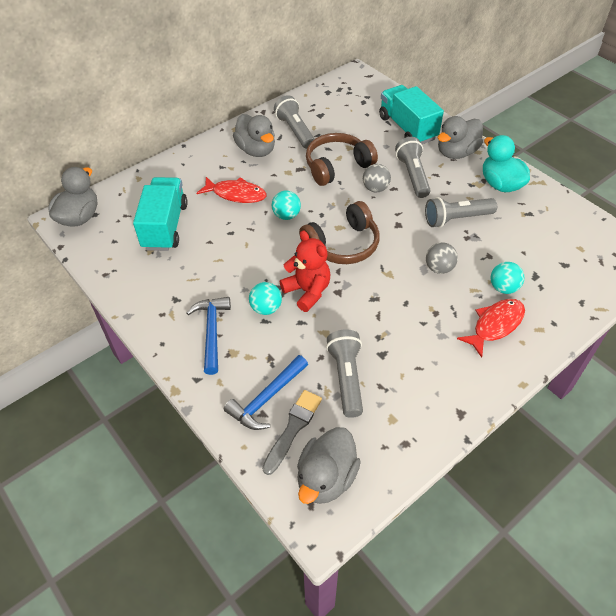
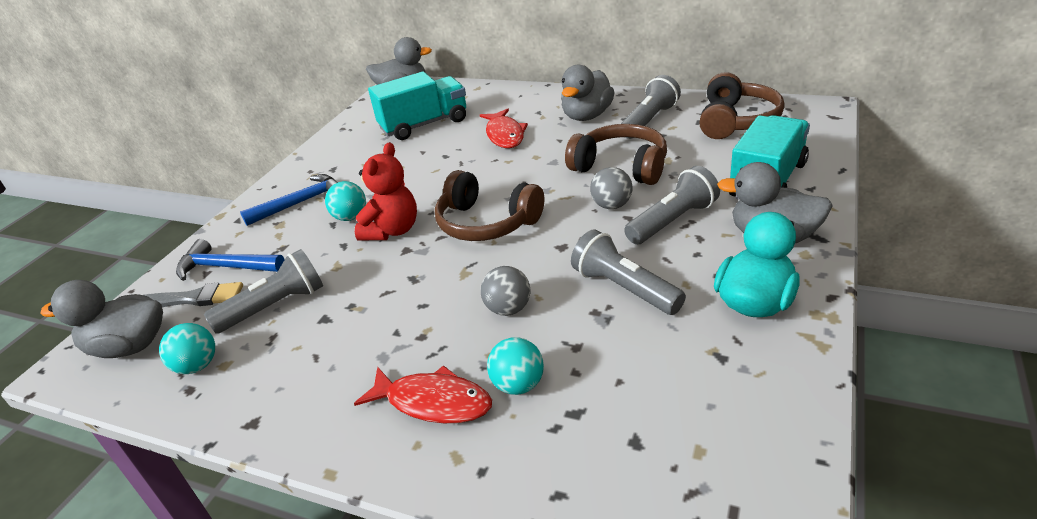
camera: 65 degrees right, 15 degrees down
(286, 215) = (501, 172): turquoise ball -> turquoise ball (197, 366)
(335, 104) = (736, 121): none -> brown headphones

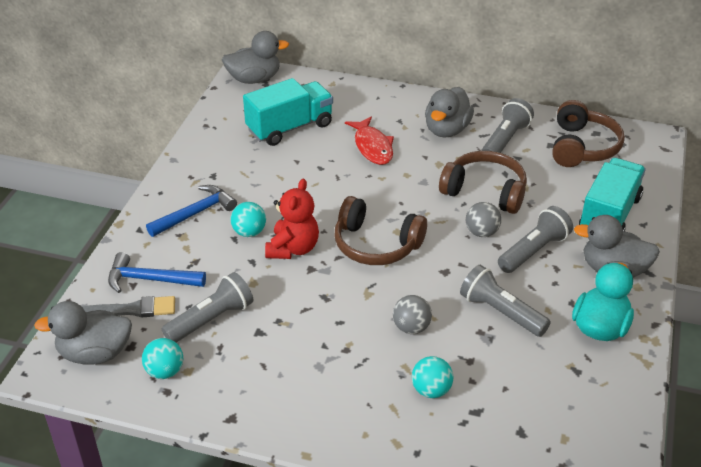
camera: 10 degrees left, 5 degrees up
(433, 402) = (369, 403): red fish -> none

